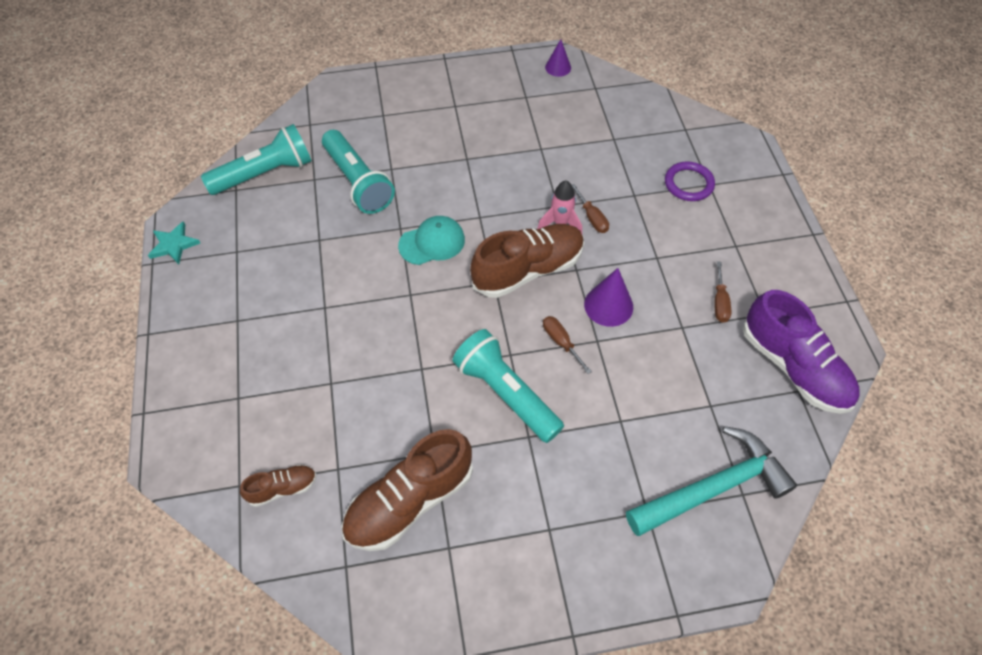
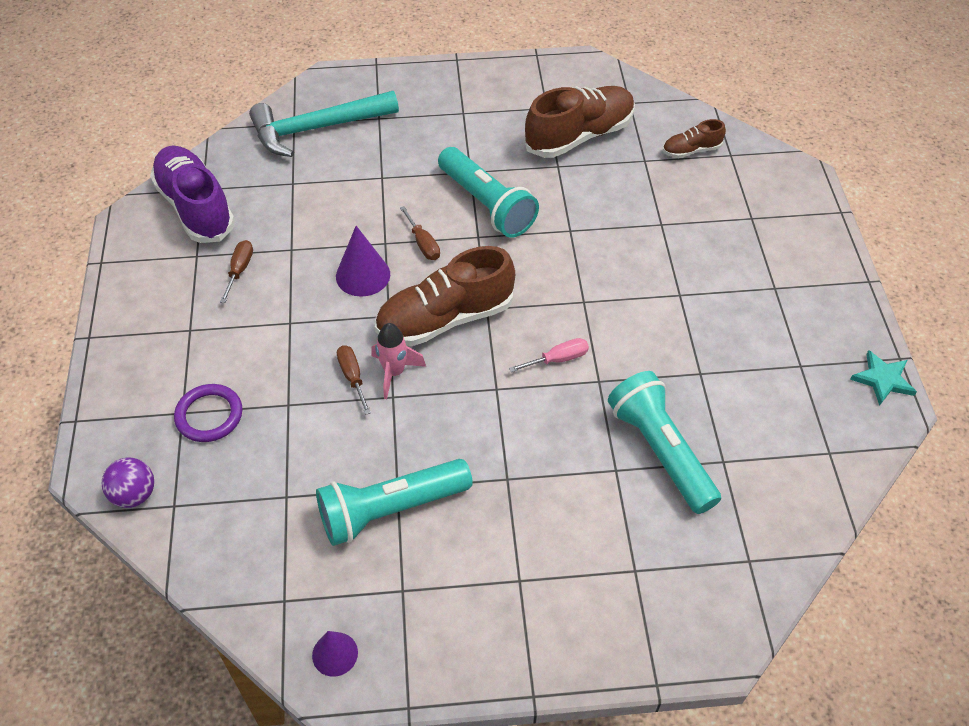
camera: 175 degrees left, 5 degrees down
(264, 174) = (796, 475): turquoise flashlight -> turquoise flashlight (391, 510)
(432, 242) = (558, 359): turquoise cap -> pink screwdriver
(714, 133) = (134, 494): none -> purple ball

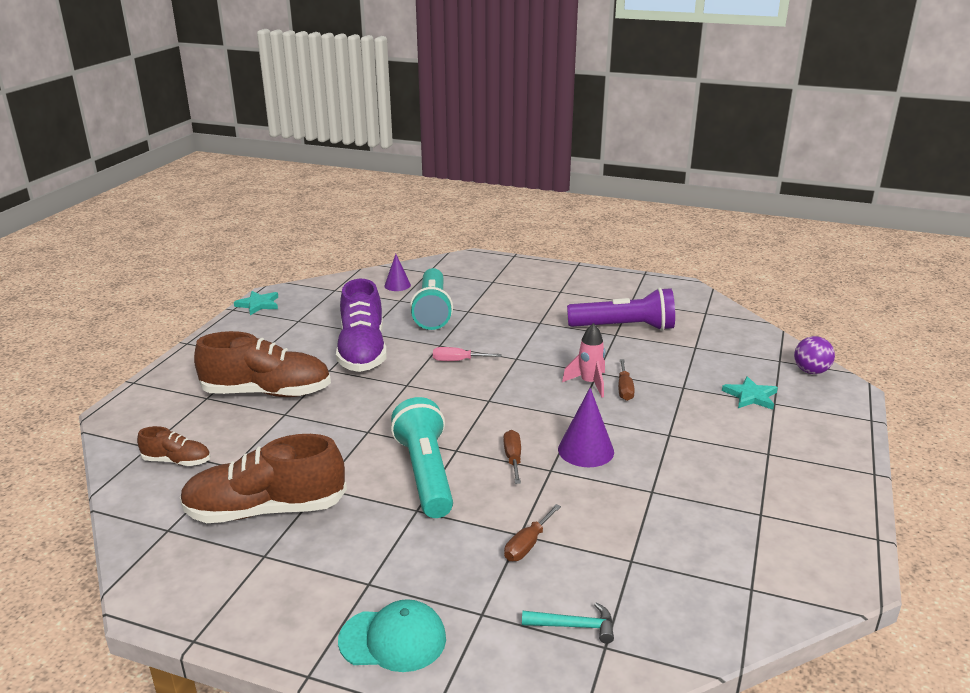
camera: 155 degrees left, 25 degrees down
(196, 207) = (761, 567): purple shoe -> purple shoe (362, 351)
(209, 415) = (750, 396): purple ring -> turquoise star
(240, 270) = (712, 487): brown screwdriver -> brown screwdriver (527, 545)
(317, 128) = (574, 626): turquoise hammer -> turquoise hammer, size x0.42
(335, 654) = (679, 293): purple cone -> purple cone (397, 285)
(391, 510) = (624, 327): turquoise flashlight -> purple flashlight
(423, 89) = (393, 639): none -> turquoise cap
(445, 319) = (528, 403): brown shoe -> brown shoe (267, 392)

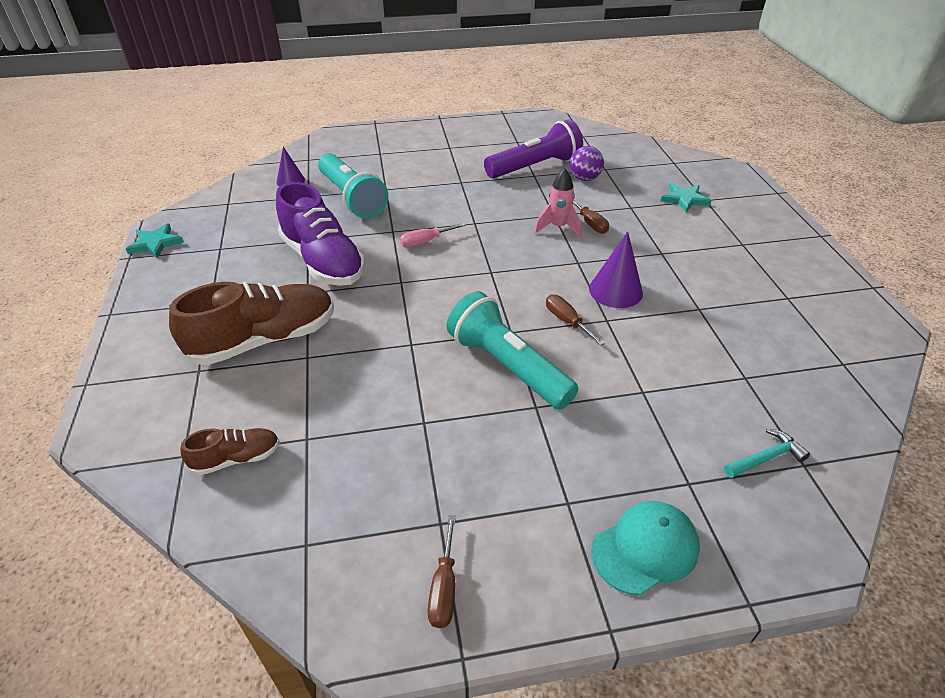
camera: 30 degrees left, 15 degrees up
(266, 510) = (392, 472): brown shoe -> none
(527, 545) = (658, 399): brown screwdriver -> brown screwdriver (444, 587)
(811, 371) = (703, 165): purple ball -> purple ball (584, 178)

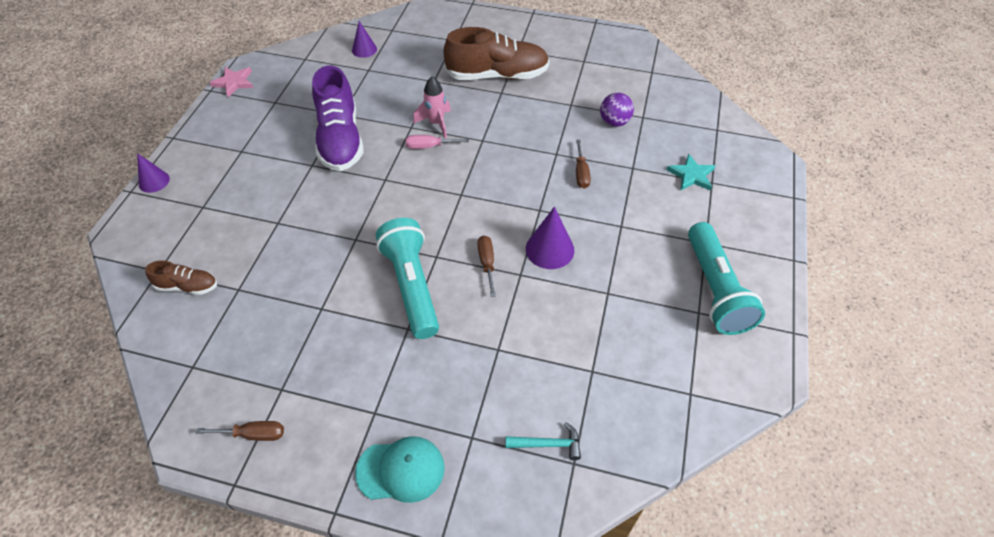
camera: 25 degrees right, 10 degrees up
(113, 364) = (154, 181): none -> purple cone
(155, 243) = (234, 82): turquoise star -> pink star
(264, 340) = (258, 197): brown shoe -> brown shoe (497, 75)
(352, 198) = (400, 82): turquoise flashlight -> turquoise flashlight (715, 289)
(444, 587) = (253, 434): brown screwdriver -> brown screwdriver turned 120 degrees counterclockwise
(535, 167) = (578, 95): purple flashlight -> none
(558, 227) = (549, 168): pink rocket -> pink rocket (436, 123)

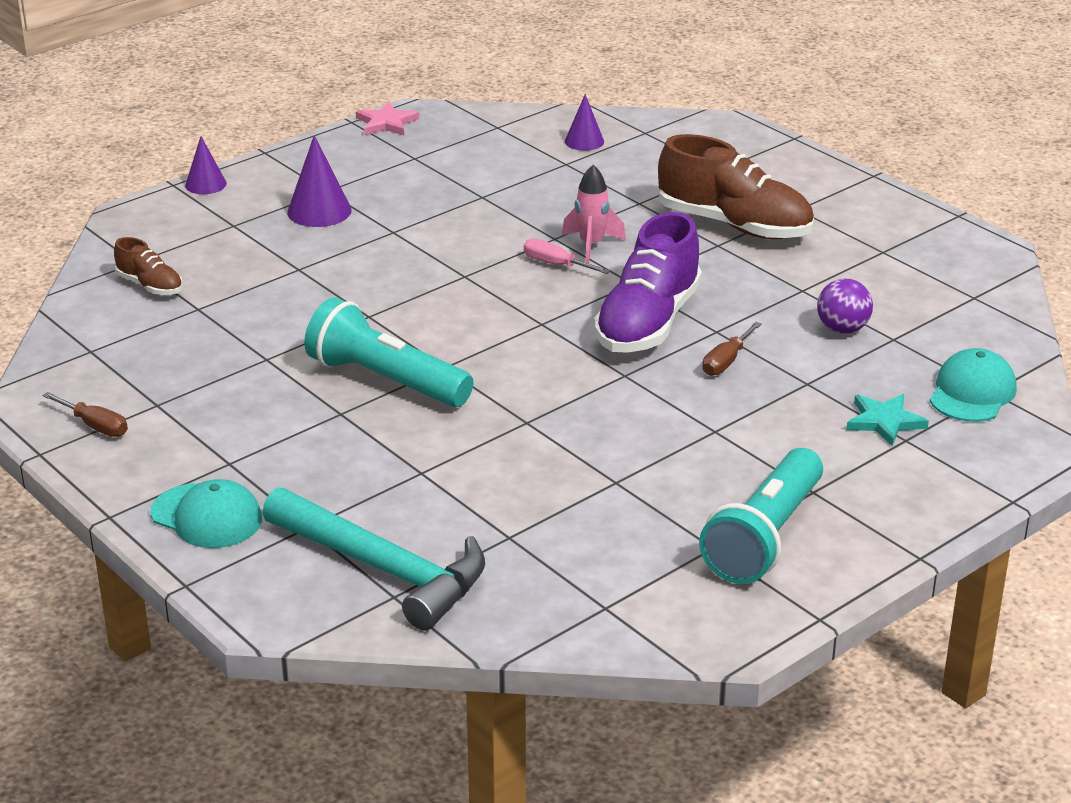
camera: 35 degrees right, 20 degrees down
(340, 139) = (453, 220): purple shoe -> purple shoe (648, 323)
(412, 286) = (386, 380): turquoise flashlight -> turquoise flashlight turned 75 degrees counterclockwise
(487, 263) = (498, 396): brown screwdriver -> none
(548, 444) = (383, 569): turquoise hammer -> turquoise hammer, size x2.36
(549, 249) = (591, 414): purple cone -> purple cone (319, 211)
(710, 135) = (972, 392): none -> turquoise cap

